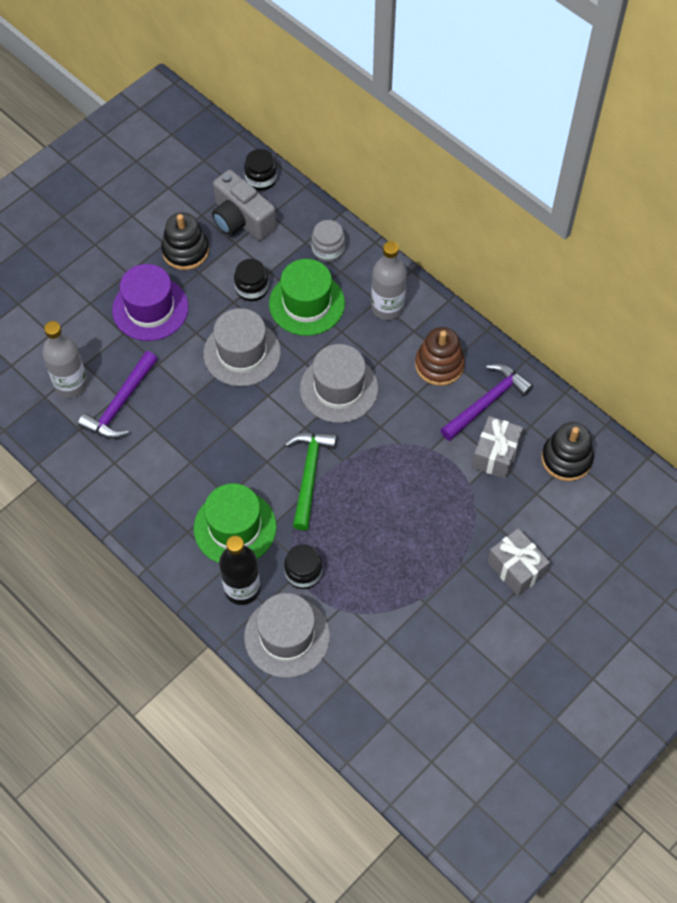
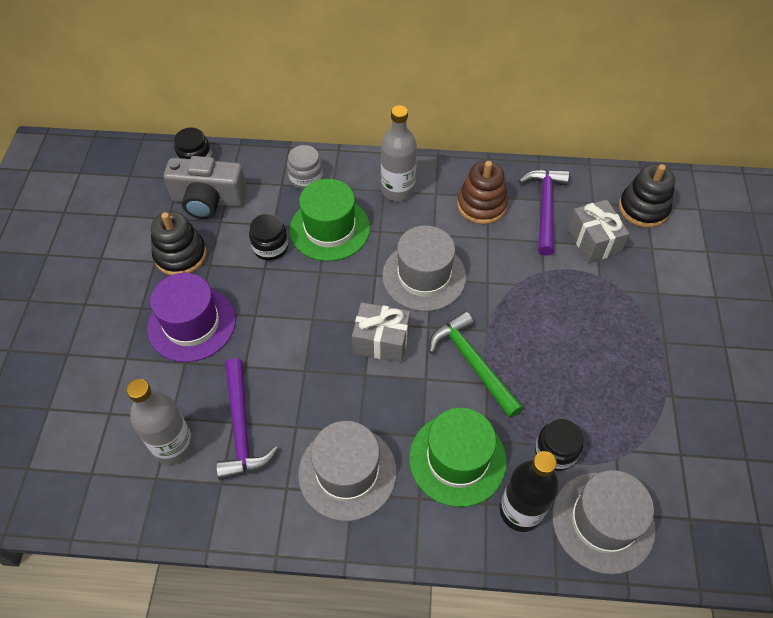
camera: 40 degrees left, 5 degrees down
(242, 353) = (313, 304): grey hat -> grey hat (347, 472)
(516, 568) = (703, 314): grey gift -> grey gift (381, 341)

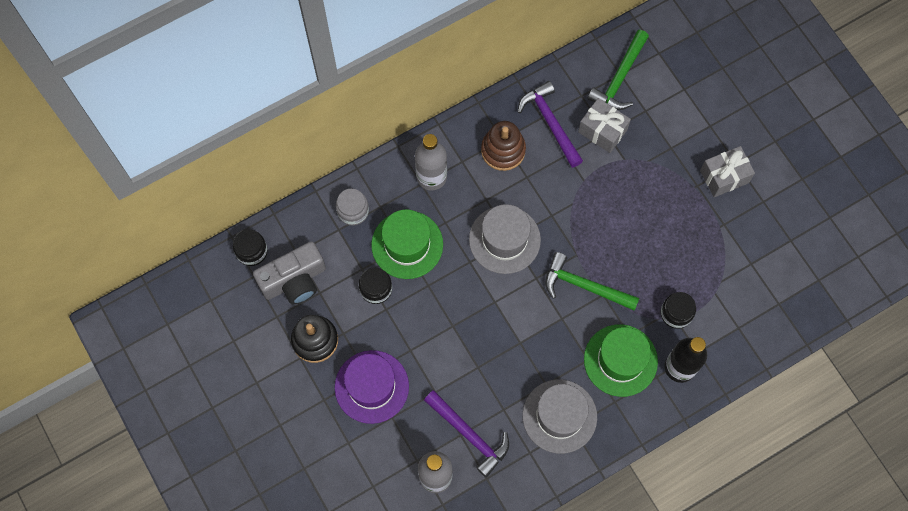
camera: 35 degrees left, 15 degrees up
(381, 341) = (513, 311): grey gift -> grey gift (724, 177)
(603, 522) = (731, 341): grey hat -> none
(643, 208) = (620, 78): black stacking toy -> green hammer

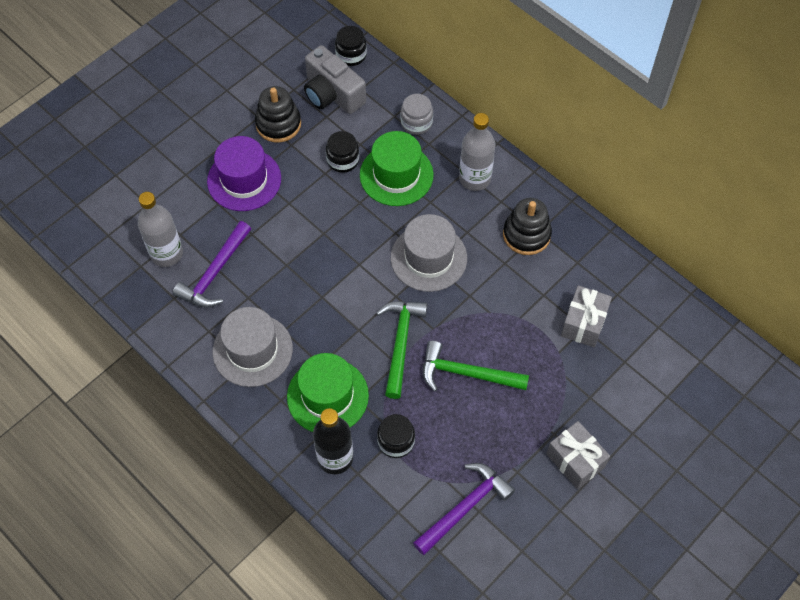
camera: 75 degrees right, 10 degrees down
(503, 150) = (526, 234): brown stacking toy -> black stacking toy
(550, 123) = (573, 271): purple hammer -> purple hammer (464, 507)
(620, 78) = (653, 327): green hammer -> green hammer (466, 373)

